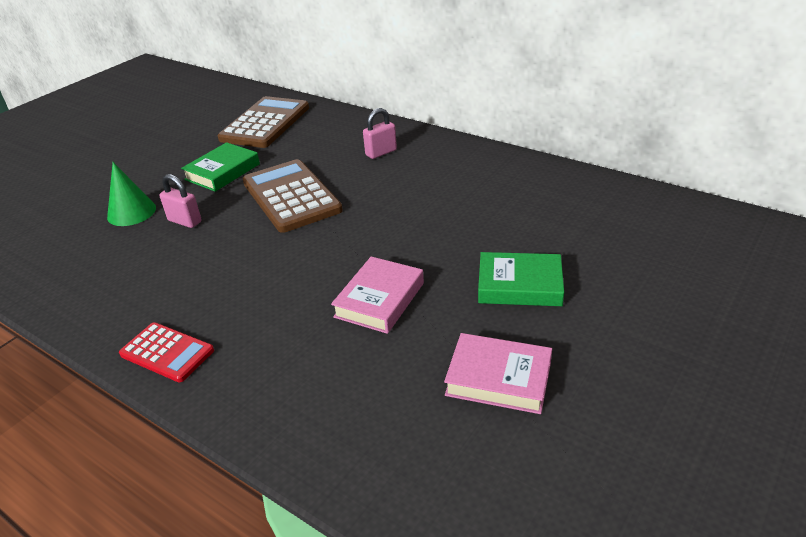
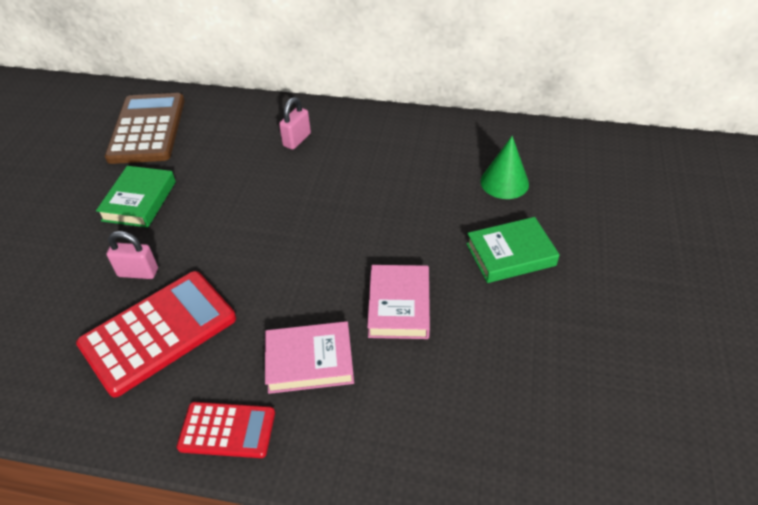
camera: 25 degrees left, 10 degrees up
(131, 212) = (66, 278): green cone -> green cone (504, 182)
(169, 266) = (158, 332): none -> red calculator
(291, 196) = (236, 213): brown calculator -> none
(498, 378) = (547, 352): pink book -> pink book (309, 361)

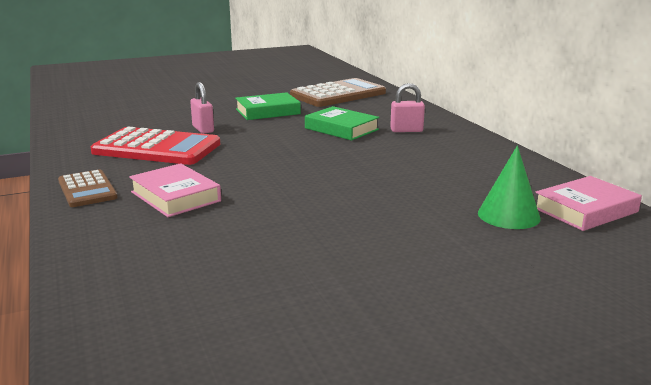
camera: 55 degrees right, 25 degrees down
(227, 430) = (87, 189): red calculator -> brown calculator
(399, 306) = (273, 212): pink book -> pink book (585, 210)
(510, 254) = (408, 243): green book -> green book (341, 129)

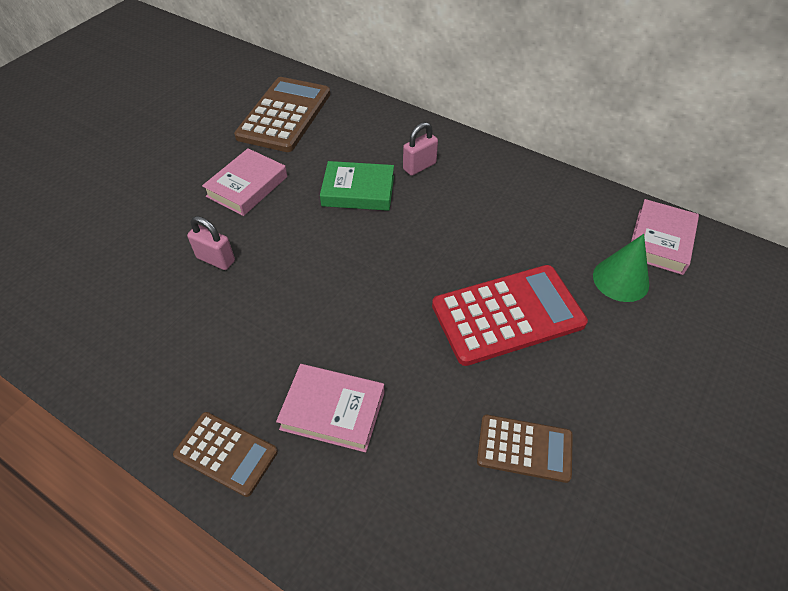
camera: 35 degrees left, 30 degrees up
(157, 148) = (208, 326): red calculator -> red calculator (507, 314)
(267, 111) = (247, 186): green book -> pink book
(283, 255) = (524, 448): none -> brown calculator

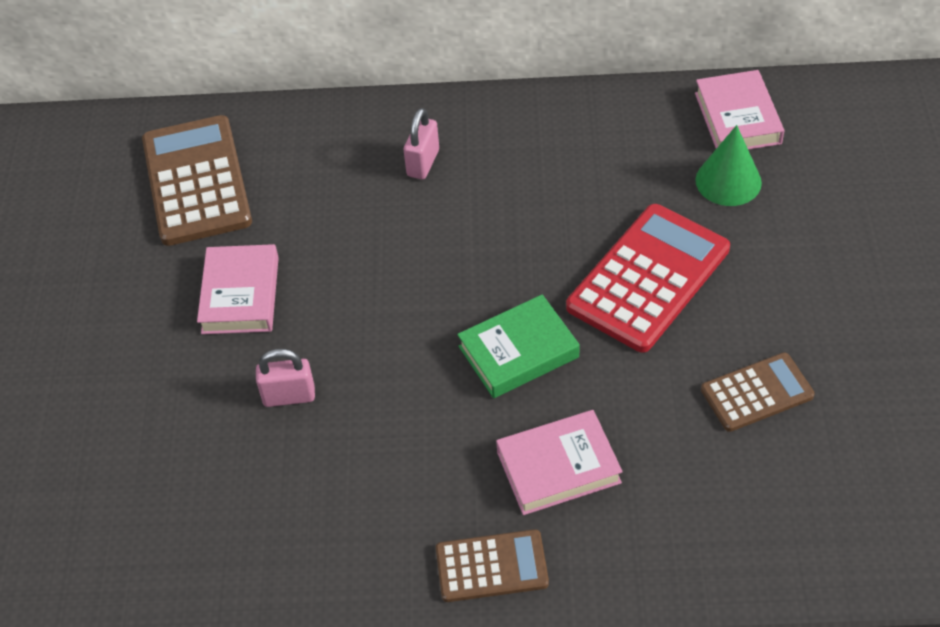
camera: 30 degrees left, 0 degrees up
(358, 191) = (378, 230): green book -> green book (518, 352)

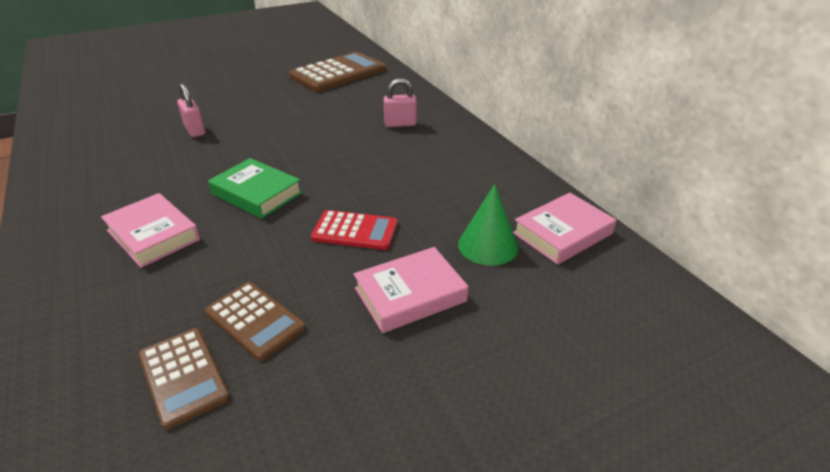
camera: 60 degrees right, 15 degrees down
(240, 295) = (264, 101): pink book -> pink book (410, 295)
(491, 566) = (60, 229): brown calculator -> brown calculator (183, 376)
(648, 278) = (355, 231): red calculator -> red calculator, size x0.57

